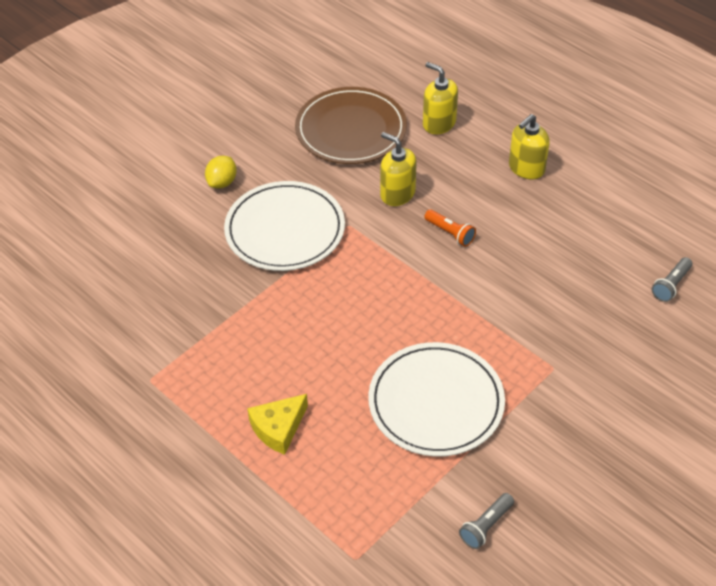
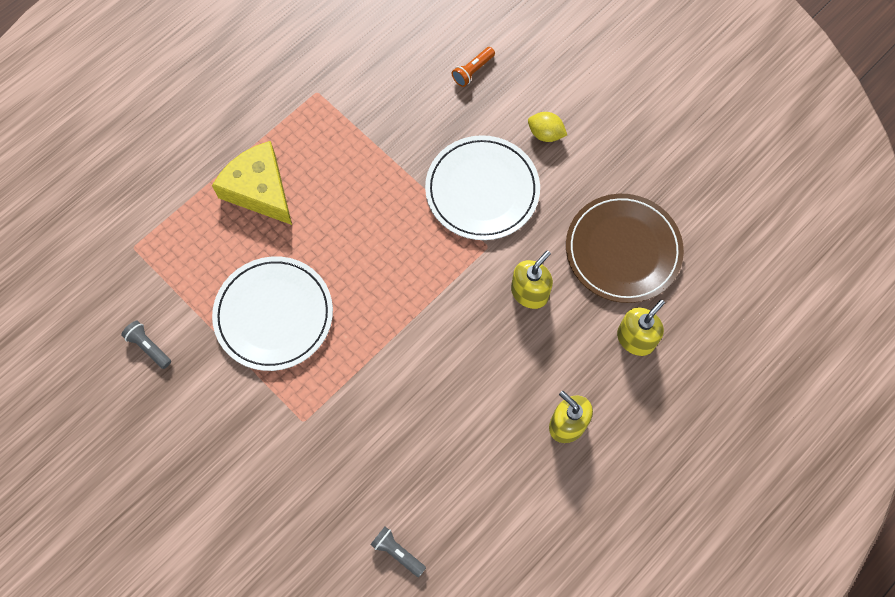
camera: 90 degrees right, 20 degrees up
(278, 428) = (259, 189): yellow cheese -> yellow cheese, size x1.59
(450, 233) = (474, 340): orange flashlight -> orange flashlight (473, 71)

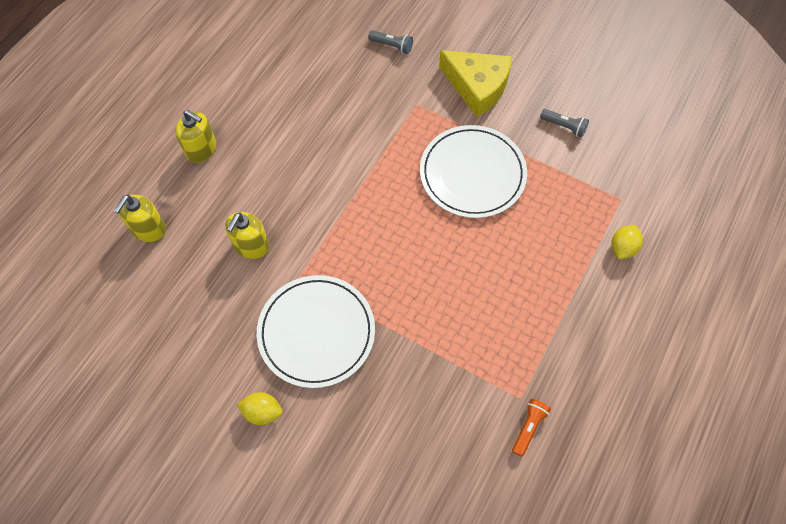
camera: 165 degrees right, 5 degrees down
(158, 197) = (622, 248): none -> yellow lemon
(259, 189) = (533, 278): yellow cheese -> yellow cheese (477, 87)
(397, 552) = (317, 40): grey flashlight -> grey flashlight (392, 46)
(473, 71) = (358, 470): orange flashlight -> orange flashlight (528, 427)
(623, 250) = (167, 306): brown plate -> none

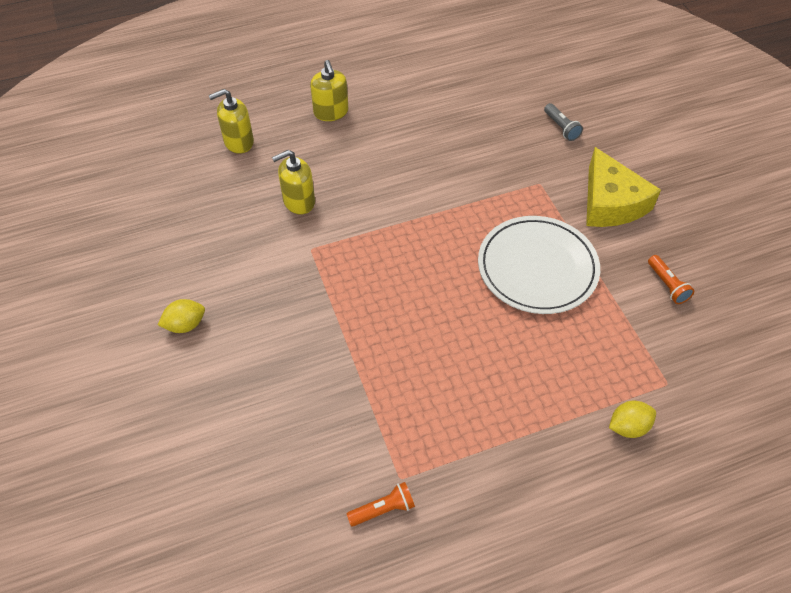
camera: 40 degrees right, 10 degrees down
(262, 412) = (185, 325): yellow lemon -> yellow lemon turned 75 degrees counterclockwise
(316, 332) = (284, 297): white plate -> none
(564, 126) = (667, 285): grey flashlight -> orange flashlight

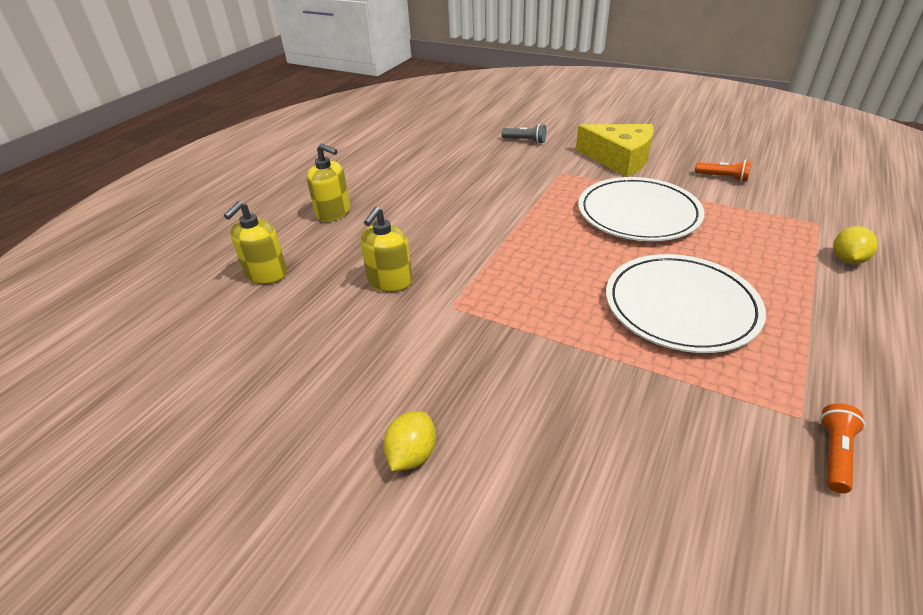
camera: 40 degrees left, 15 degrees down
(445, 360) = (680, 306): none -> white plate

